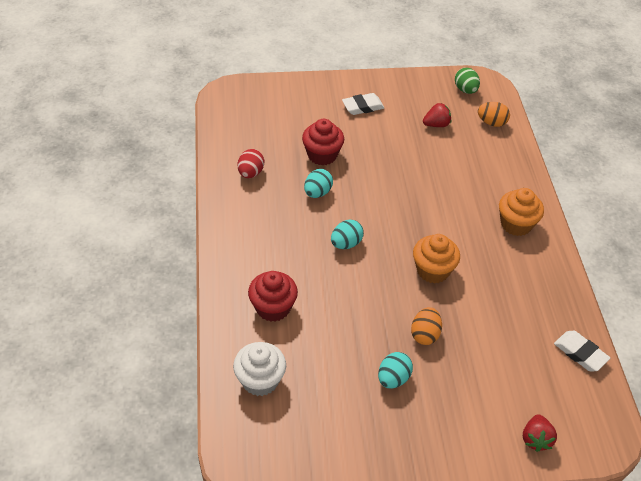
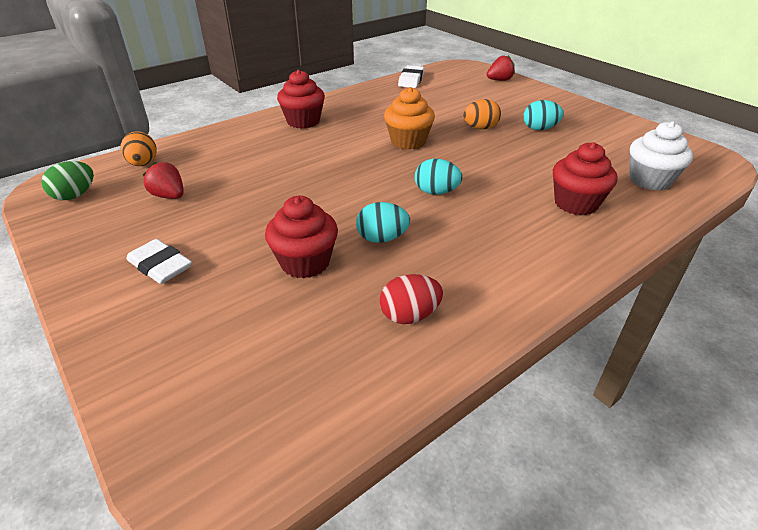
camera: 120 degrees left, 10 degrees down
(516, 224) = (303, 121): orange cupcake -> red cupcake

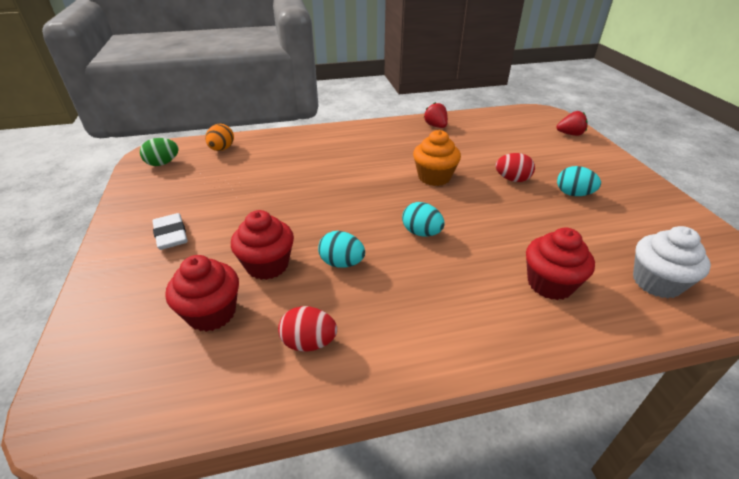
camera: 25 degrees right, 0 degrees up
(169, 196) = (219, 180): red strawberry -> red strawberry (436, 126)
(303, 121) = (361, 139): red cupcake -> red cupcake (212, 313)
(411, 80) = (482, 118): white eraser -> none
(480, 128) = (512, 179): orange egg -> red egg

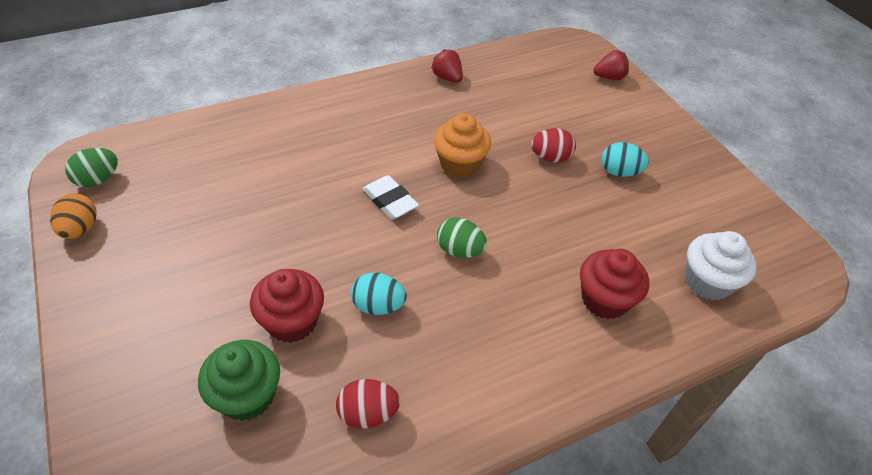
camera: 15 degrees left, 10 degrees up
(171, 235) = (156, 295): white eraser -> white eraser (390, 201)
(212, 313) = (247, 396): red cupcake -> green cupcake
(222, 149) = (173, 146): orange egg -> orange egg (80, 229)
(421, 233) = (459, 250): turquoise egg -> green egg

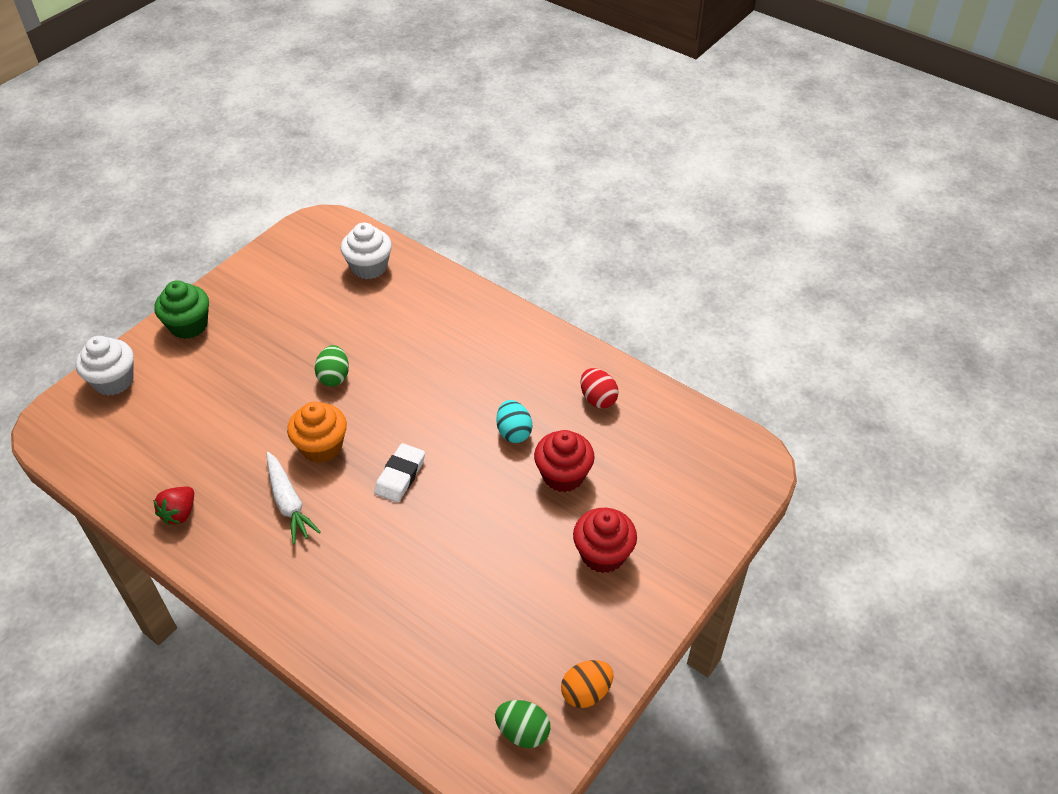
camera: 115 degrees left, 0 degrees up
(247, 396) = (634, 467): green cupcake -> green cupcake (189, 325)
(414, 129) = (288, 503): none -> white carrot
(459, 250) = (427, 407): green egg -> green egg (334, 377)
(550, 158) = (275, 388): red egg -> none
(604, 300) = (422, 314): red cupcake -> red cupcake (603, 554)
(609, 77) = (113, 381): red strawberry -> white cupcake
(619, 172) = (269, 338): turquoise egg -> none

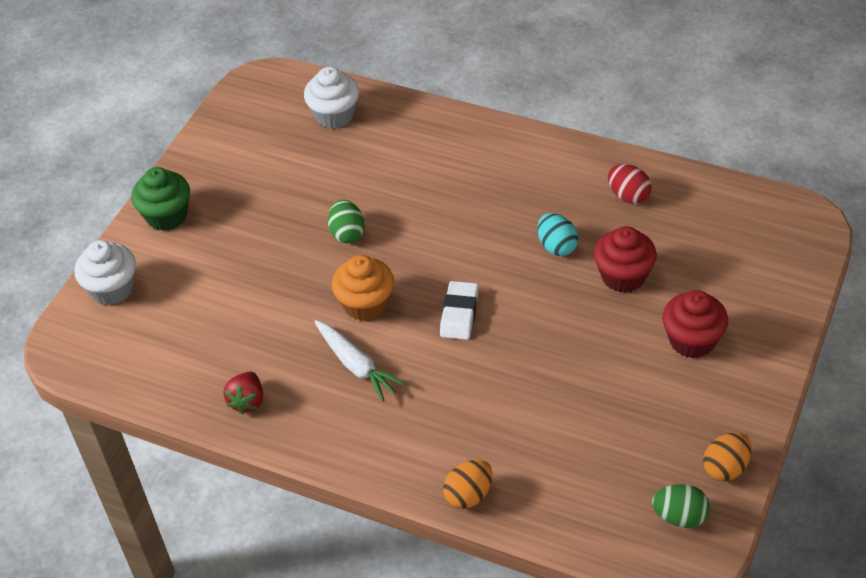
camera: 10 degrees left, 0 degrees up
(335, 656) = (469, 495): none -> orange egg

